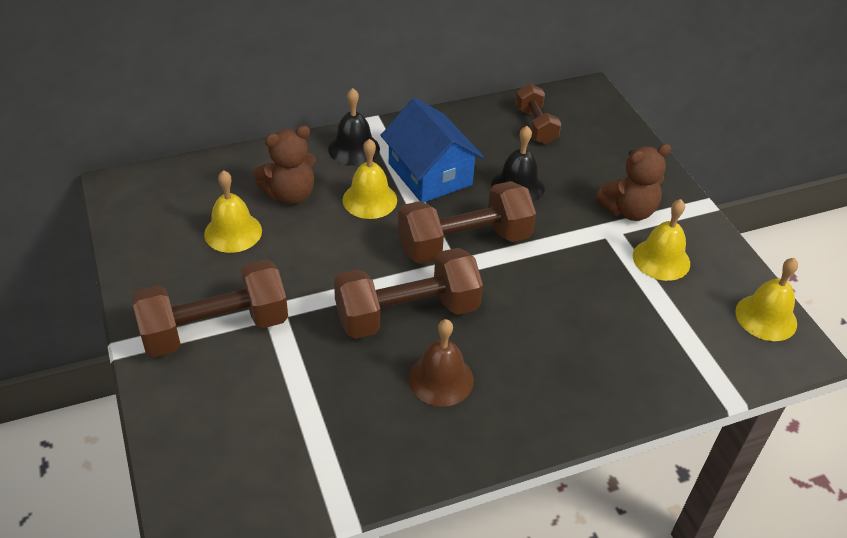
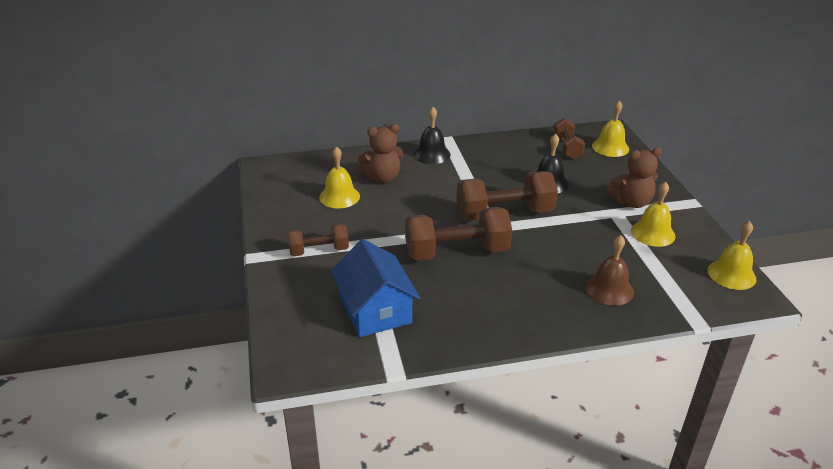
camera: 10 degrees right, 10 degrees down
(215, 328) = (319, 251): brown dumbbell -> brown dumbbell, size x0.58
(369, 200) = (439, 184): yellow bell -> yellow bell (610, 147)
(430, 174) = (484, 172): blue house -> blue house (375, 310)
(441, 379) = (476, 292): brown bell -> brown bell (609, 289)

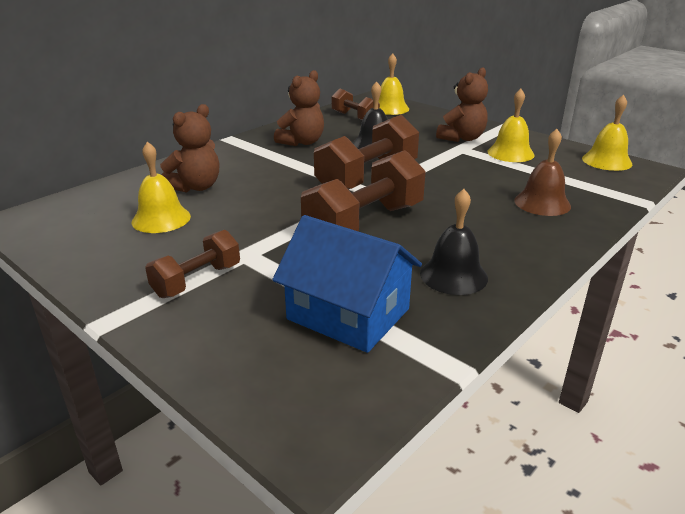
camera: 35 degrees left, 5 degrees down
(431, 154) = (228, 154): black bell -> black bell (453, 275)
(495, 161) = (302, 142): none -> brown teddy bear

